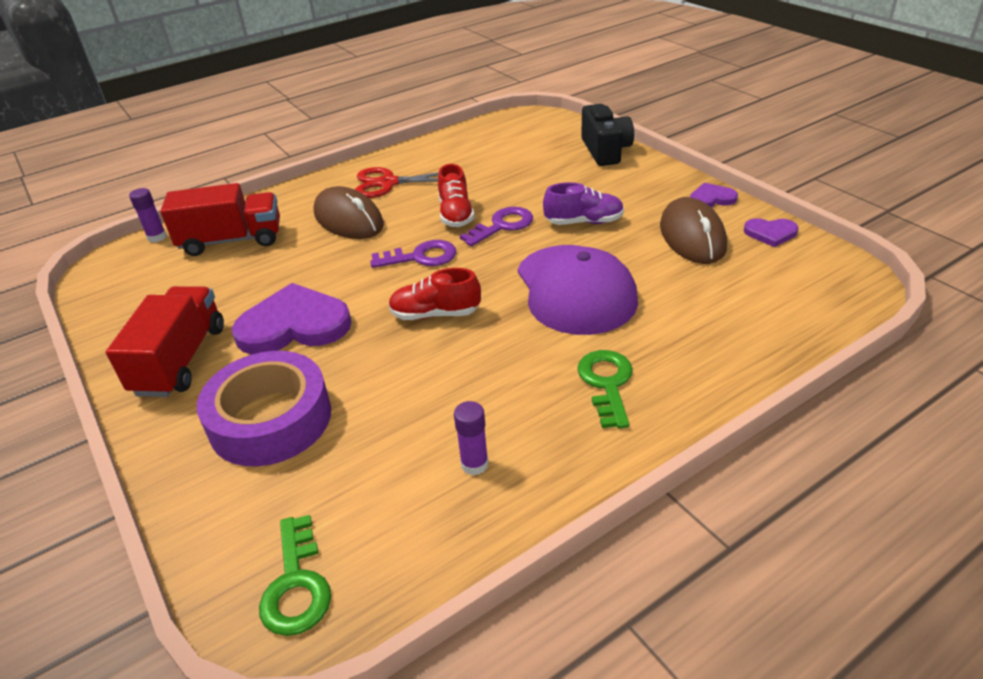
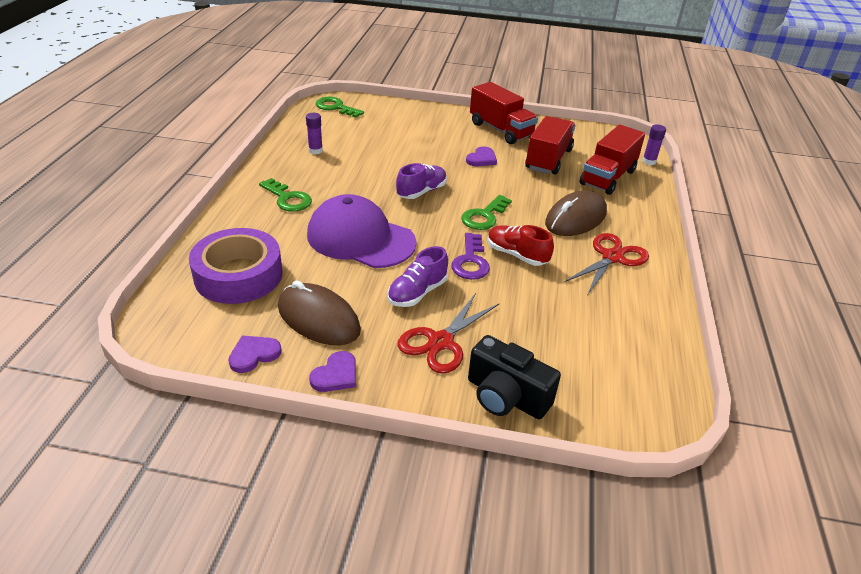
camera: 130 degrees right, 0 degrees up
(232, 287) = (548, 159): none -> red truck
(270, 419) = (422, 131): purple tape -> purple tape (238, 275)
(294, 325) = (481, 159): purple heart -> purple heart, size x0.50
(348, 219) = (575, 218): brown mouse -> brown mouse turned 45 degrees counterclockwise
(421, 257) = (484, 216): purple key -> green key
(435, 314) = (421, 192): red shoe -> purple shoe
(609, 187) = (440, 342): none -> red scissors

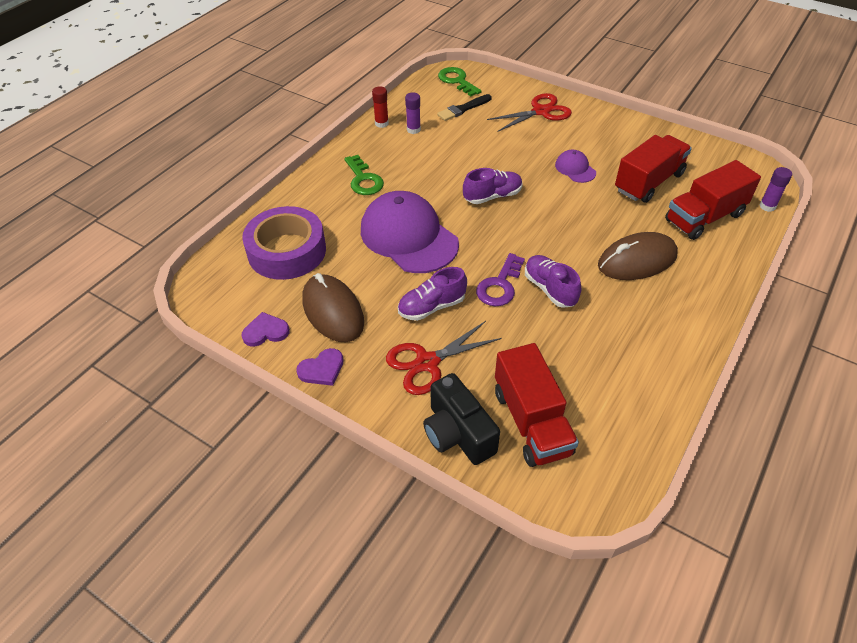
camera: 25 degrees right, 10 degrees up
(280, 150) = (381, 123): none -> red glue stick
(354, 128) = (463, 109): none -> black brush
(481, 159) = (575, 169): purple heart -> purple cap
(484, 216) = (540, 238): green key -> none
(501, 130) = (616, 136): red truck -> red truck (531, 422)
(516, 255) = (550, 289): red shoe -> purple shoe
(612, 257) = (650, 315): red scissors -> red scissors (541, 112)

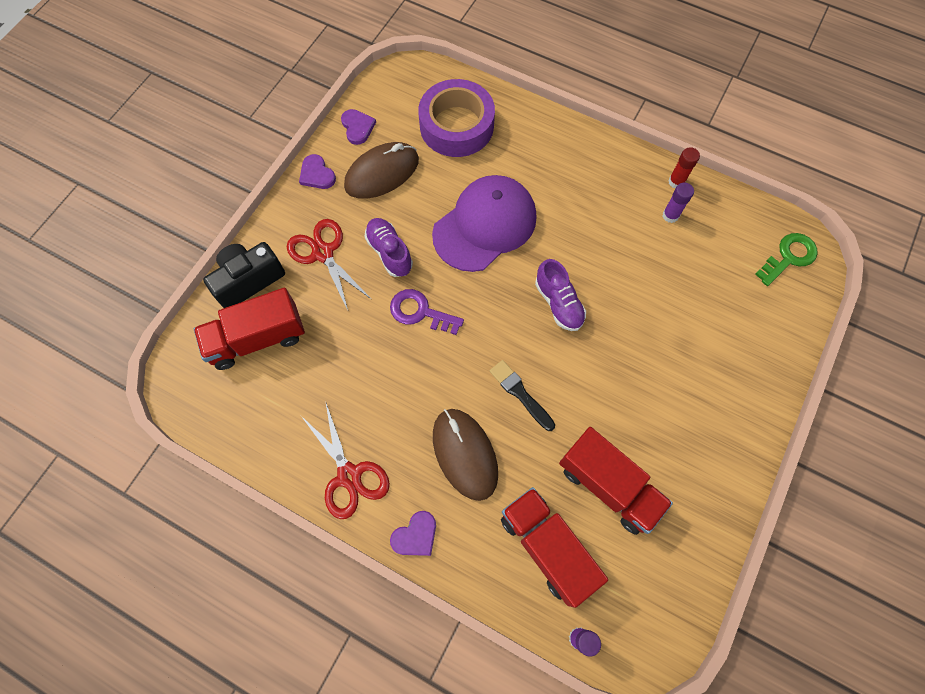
camera: 85 degrees right, 20 degrees up
(363, 180) = (570, 175): green key -> none
(463, 109) = (725, 267): black brush -> black brush (520, 394)
(541, 112) = (739, 360): red scissors -> red scissors (349, 475)
(550, 289) = (417, 359): purple shoe -> none
(575, 169) = (623, 397): purple cap -> none
(715, 295) = (415, 535): none -> purple heart

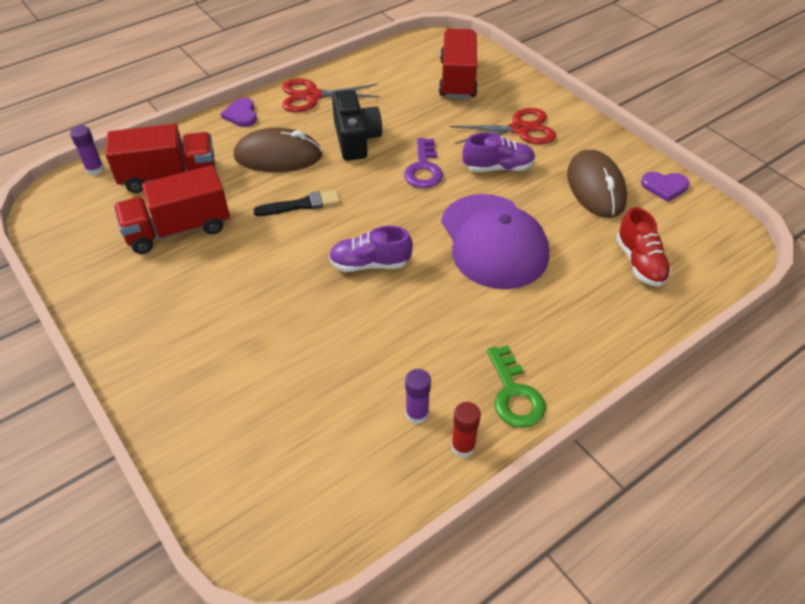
camera: 115 degrees right, 20 degrees down
(248, 280) = (515, 85): black camera -> black camera (355, 139)
(317, 174) = (613, 146): purple heart -> none
(420, 312) = (424, 169): purple key -> purple key turned 135 degrees clockwise
(456, 126) = (640, 262): purple tape -> red shoe
(789, 257) = (280, 522): green key -> green key (514, 394)

